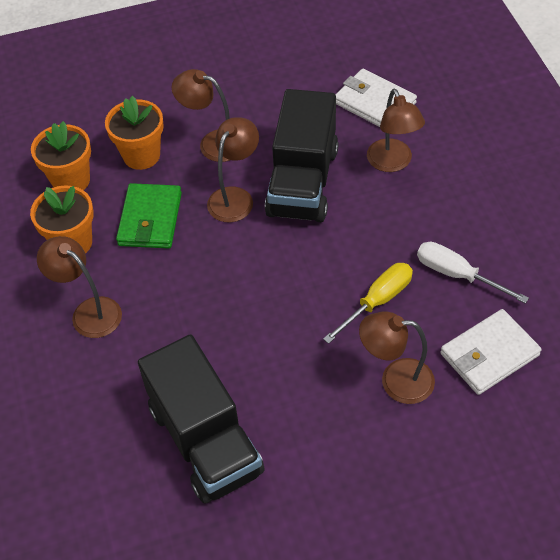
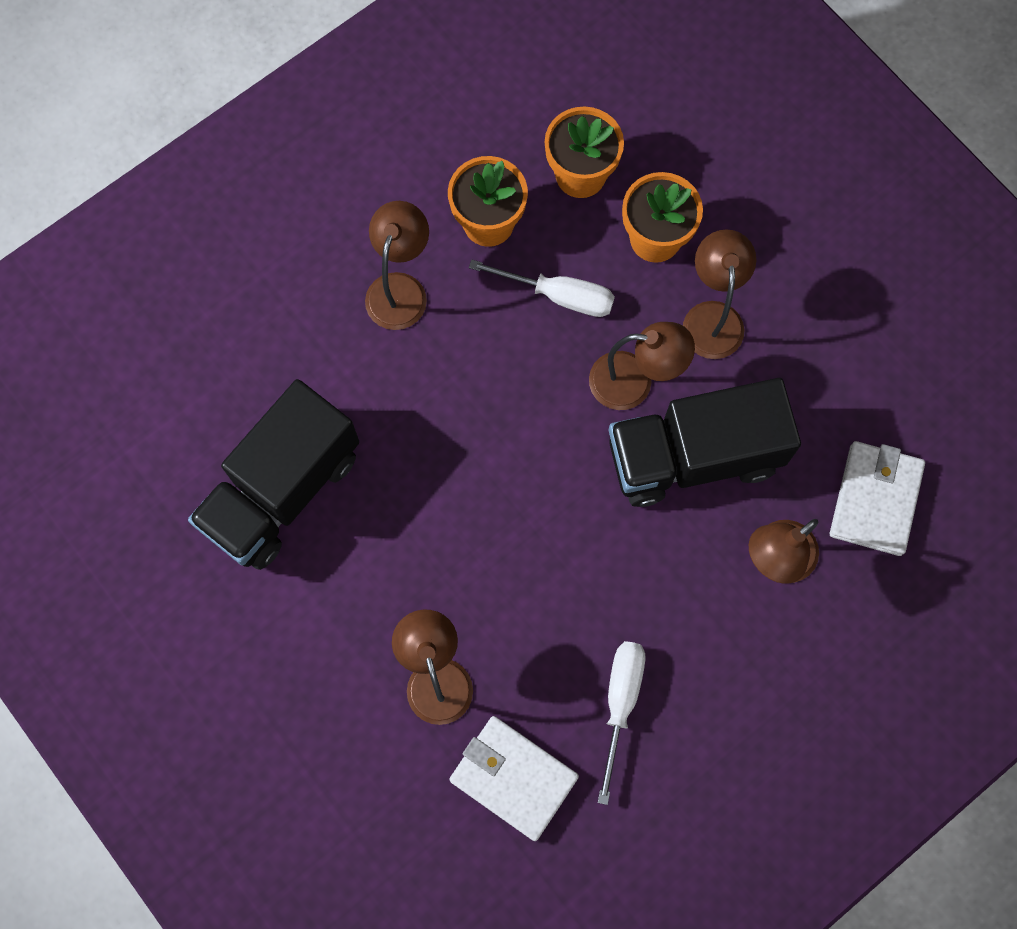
camera: 65 degrees right, 20 degrees up
(150, 219) = (559, 295): green wallet -> white screwdriver
(377, 301) = (541, 617): yellow screwdriver -> none

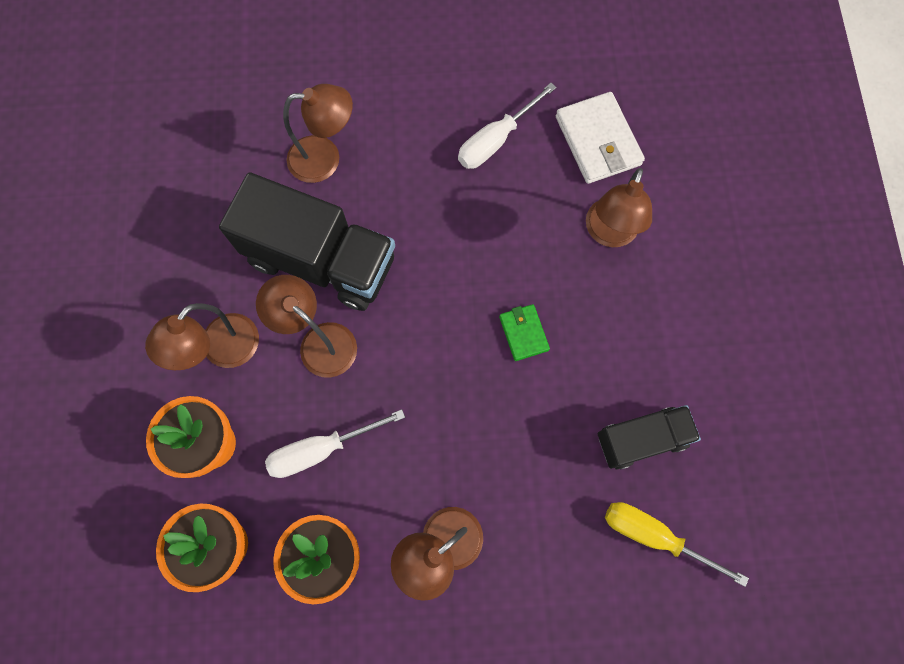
camera: 145 degrees left, 0 degrees up
(223, 415) = (654, 536): none -> yellow screwdriver
(282, 490) = (641, 439): black truck -> black truck, size x0.57
(453, 516) = (523, 333): none -> green wallet
(559, 295) = (321, 449): white screwdriver -> white screwdriver turned 75 degrees counterclockwise
(875, 500) = (227, 152): white wallet -> none

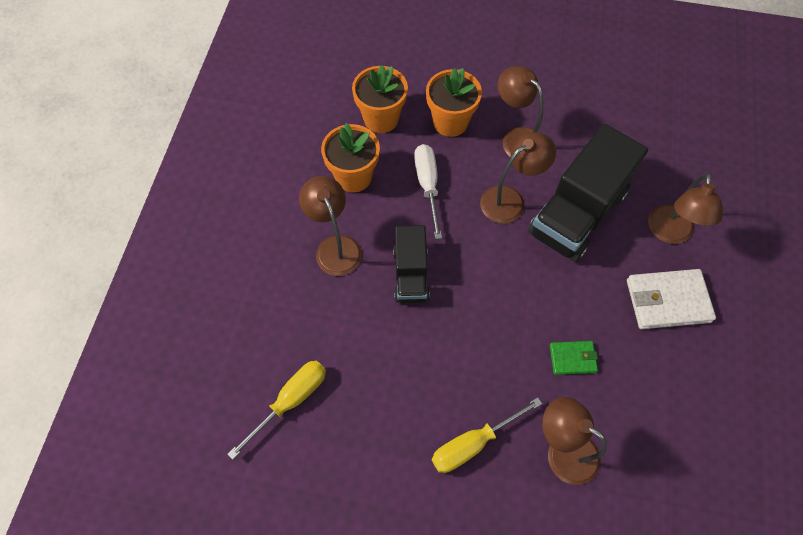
camera: 105 degrees right, 10 degrees down
(496, 140) = (674, 375): white screwdriver -> none
(523, 333) = (483, 348): green wallet -> green wallet (572, 358)
(598, 141) = (664, 472): white wallet -> white wallet (667, 301)
(631, 322) = (473, 443): none -> yellow screwdriver
(641, 439) = (369, 417): black truck -> black truck (410, 274)

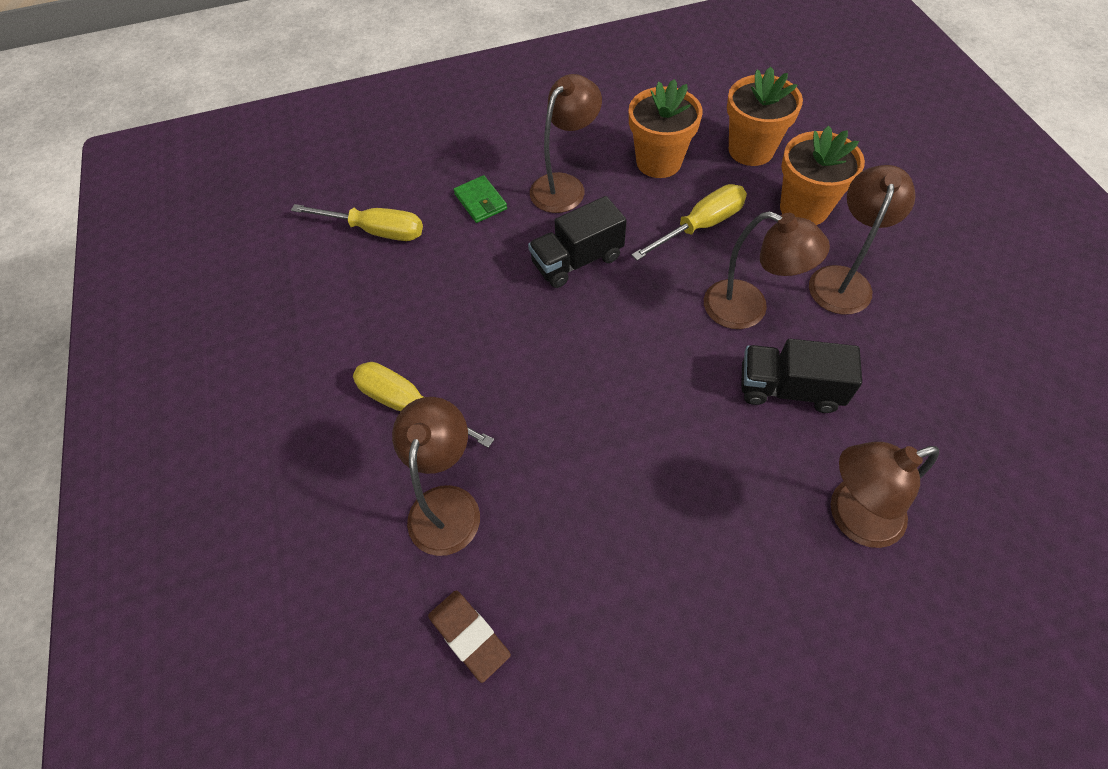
camera: 65 degrees right, 5 degrees down
(427, 186) = (700, 226): white screwdriver -> yellow screwdriver
(572, 358) = (576, 466): green wallet -> green wallet (480, 201)
(577, 213) = (789, 389): black truck -> black truck, size x0.57
(657, 476) = (469, 636): none -> brown eraser
(667, 301) = (739, 554): white wallet -> none

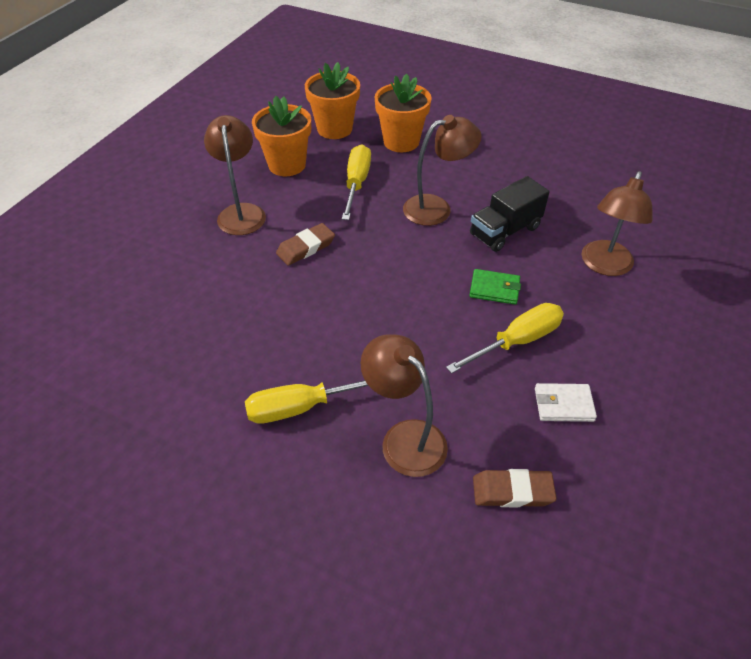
camera: 50 degrees left, 10 degrees down
(376, 231) = (128, 325): yellow screwdriver -> yellow screwdriver (517, 341)
(480, 201) = (191, 257): green wallet -> green wallet (494, 289)
(577, 260) = (306, 247): black truck -> brown eraser
(612, 611) = (563, 404): none -> white wallet
(842, 279) = (463, 164): brown lamp -> none

